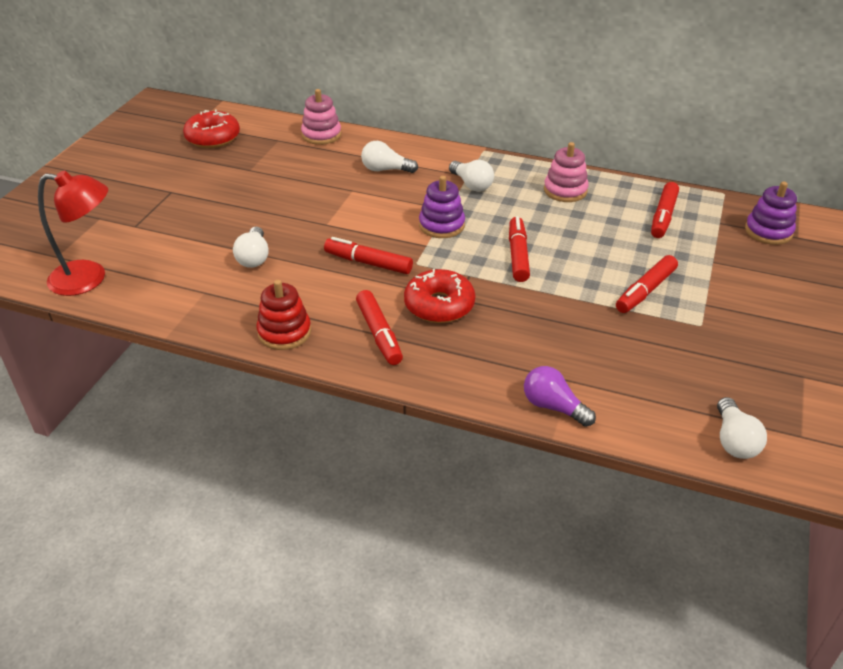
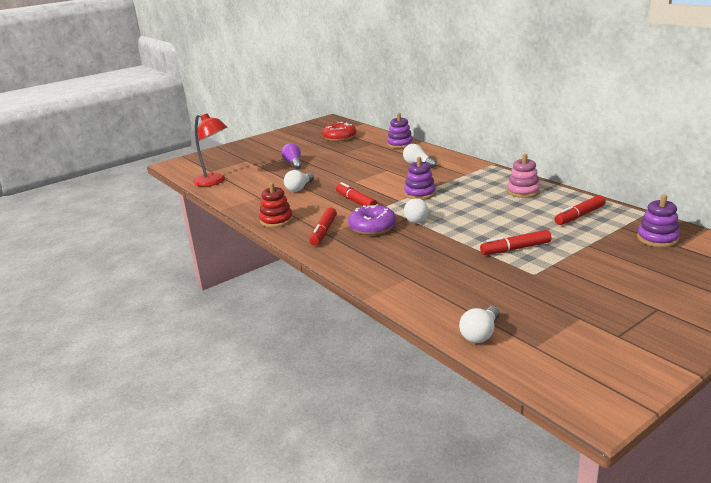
camera: 35 degrees right, 15 degrees down
(321, 135) = (400, 144): pink stacking toy -> purple stacking toy
(439, 305) = (372, 227): red donut -> purple donut
(471, 184) = (463, 179): white light bulb -> white light bulb (415, 218)
(518, 255) = (450, 215): red marker -> none
(553, 407) = (381, 286): purple light bulb -> purple light bulb (293, 163)

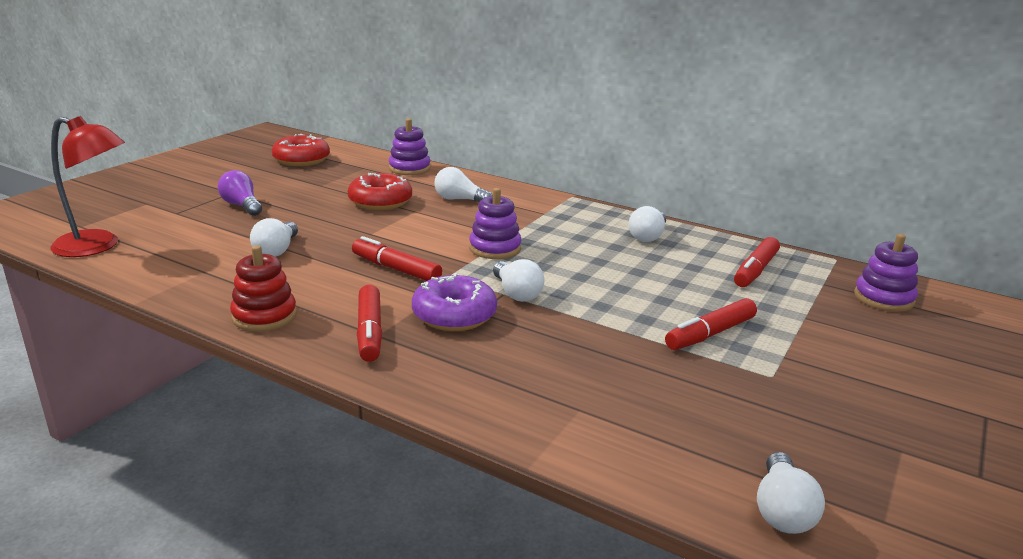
camera: 25 degrees left, 0 degrees up
(370, 164) = (380, 201): none -> red donut
(523, 191) = (648, 236): pink stacking toy -> white light bulb

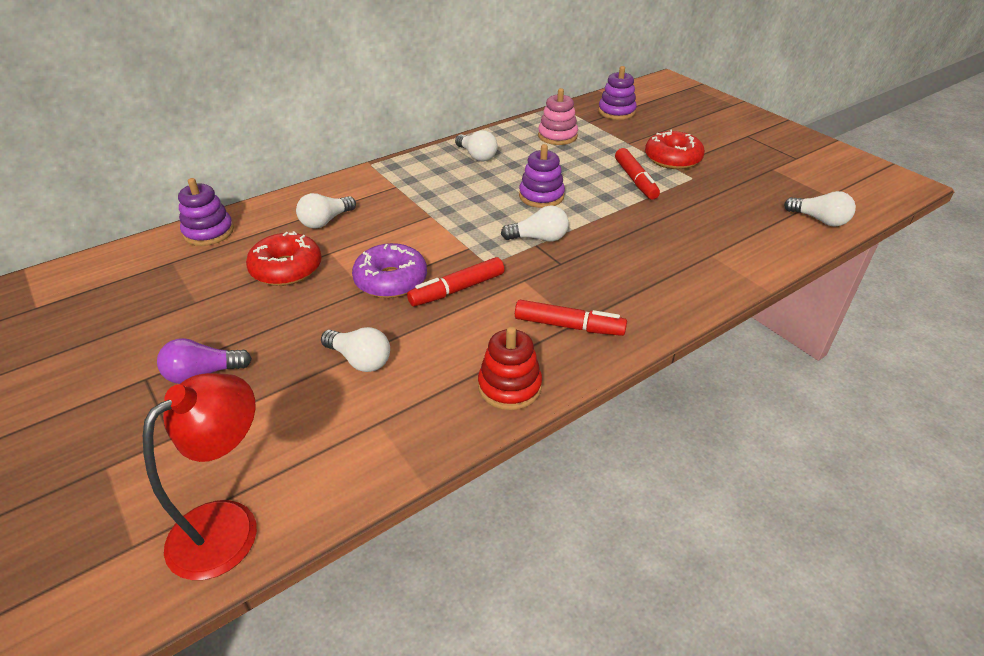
camera: 65 degrees left, 15 degrees up
(301, 160) = (89, 304): red donut -> red donut (672, 159)
(454, 315) = (561, 276): purple donut -> purple donut (391, 280)
(495, 248) = (450, 228): purple stacking toy -> purple stacking toy (541, 196)
(755, 270) = (557, 136): red marker -> pink stacking toy

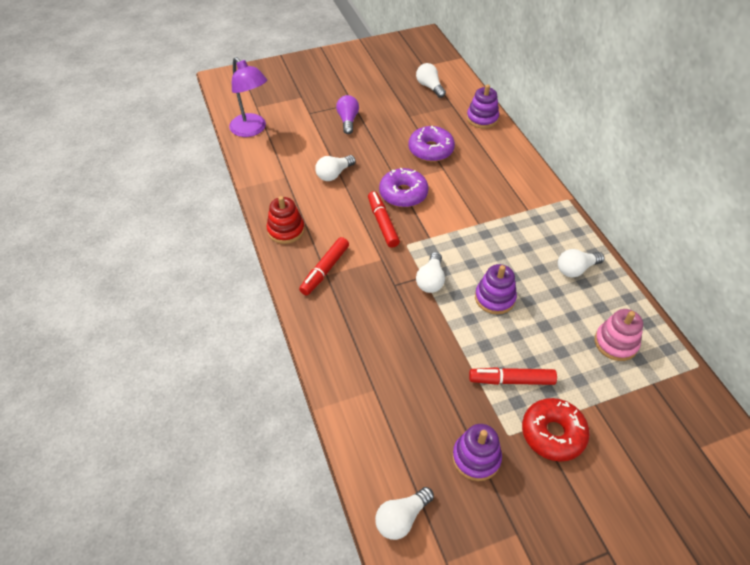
camera: 105 degrees right, 10 degrees up
(228, 525) = (252, 130): red lamp -> purple lamp
(286, 269) = (430, 150): red donut -> purple donut
(325, 221) = (483, 169): white light bulb -> white light bulb (429, 87)
(616, 112) = (682, 422): purple stacking toy -> purple stacking toy (476, 458)

